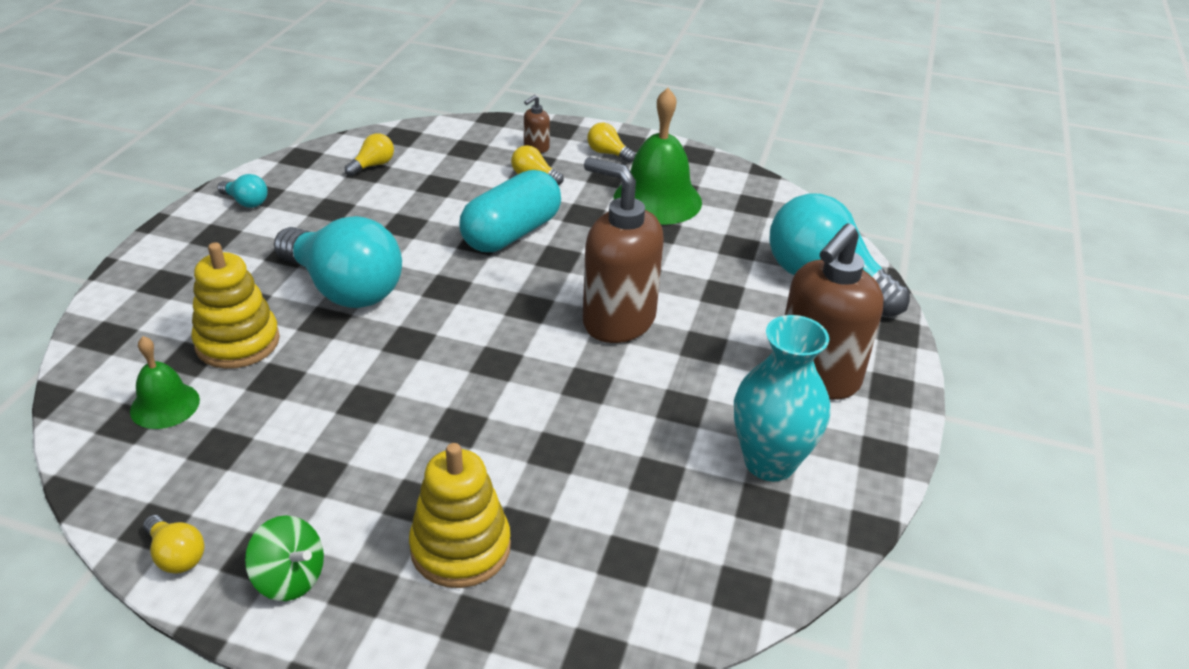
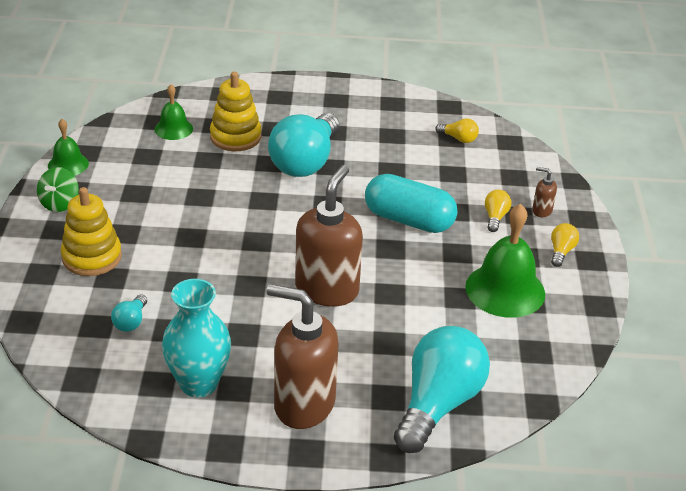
camera: 75 degrees right, 0 degrees up
(176, 555) = (68, 164): yellow light bulb -> green bell
(246, 202) = (379, 100): turquoise light bulb -> turquoise light bulb (131, 322)

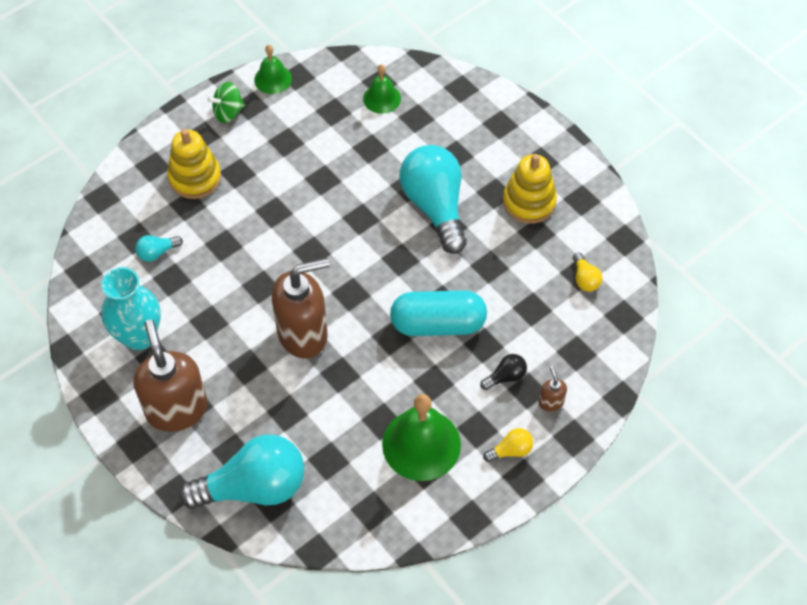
camera: 50 degrees right, 20 degrees up
(235, 137) = (415, 141): yellow stacking toy -> yellow stacking toy (529, 202)
(305, 162) = (435, 206): turquoise light bulb -> turquoise light bulb turned 90 degrees clockwise
(409, 220) = (438, 324): turquoise capsule -> turquoise capsule turned 75 degrees counterclockwise
(495, 217) = (505, 377): yellow light bulb -> black light bulb

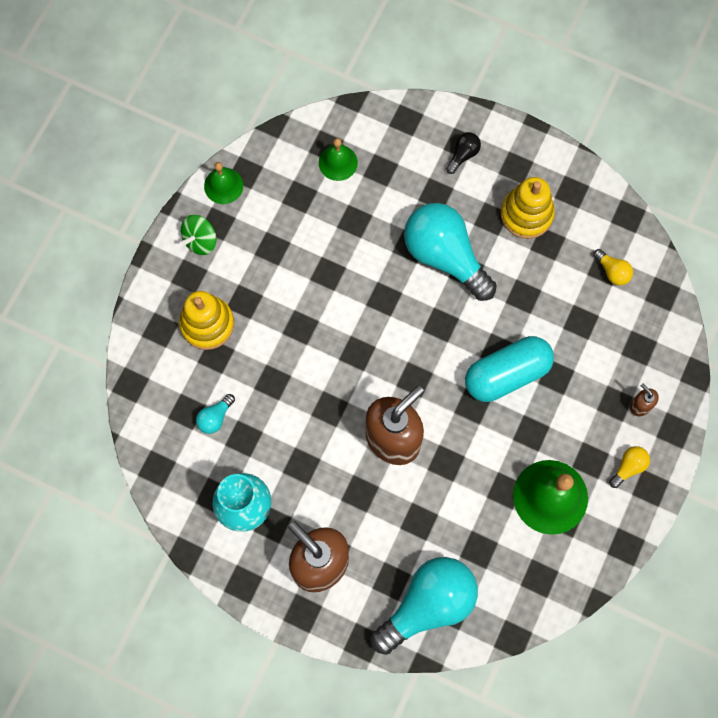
camera: 25 degrees left, 15 degrees up
(505, 377) = (590, 399): black light bulb -> black light bulb (463, 155)

